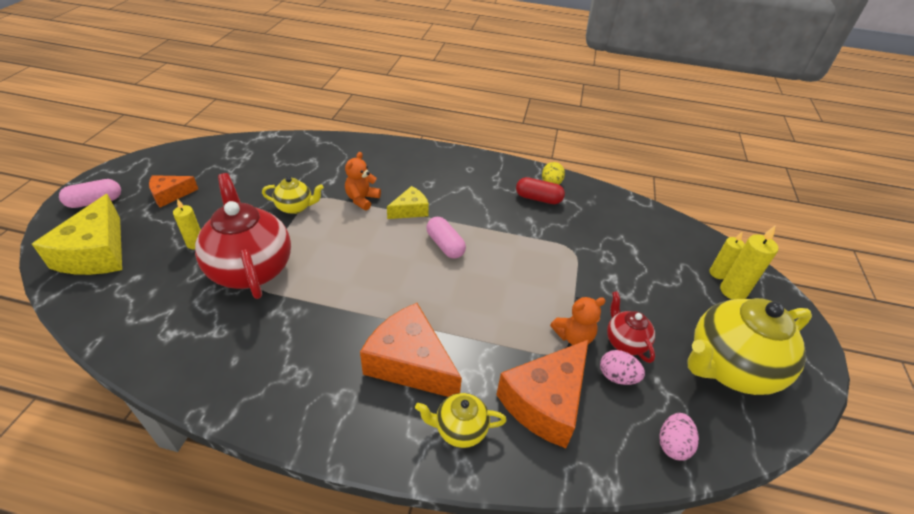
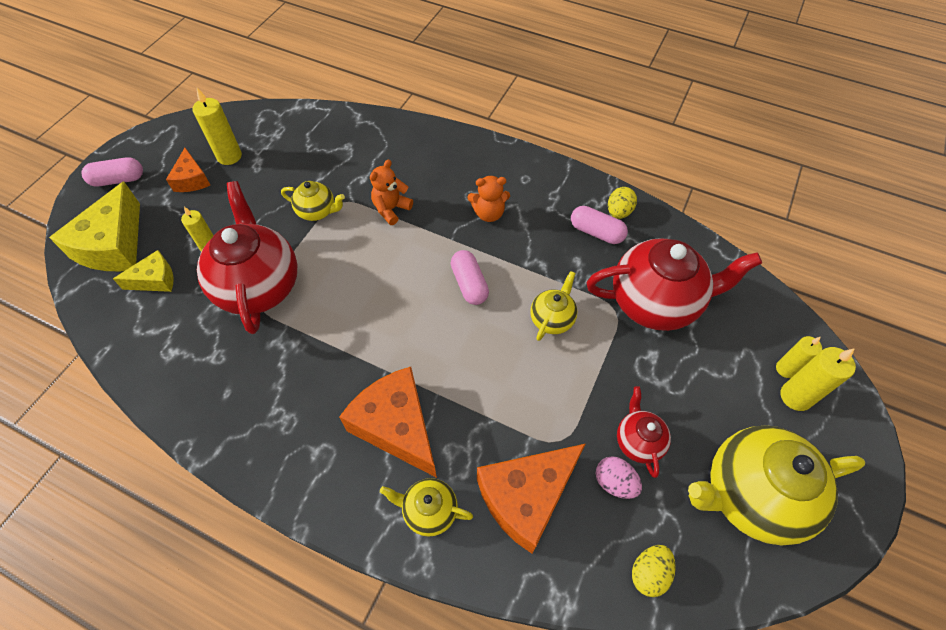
camera: 15 degrees right, 15 degrees up
(170, 195) = (192, 179): orange cheese -> orange cheese turned 90 degrees counterclockwise
(204, 175) = (229, 156): none -> yellow candle
(410, 210) = (441, 231): yellow cheese -> yellow cheese (155, 279)
(523, 262) = (552, 319): none -> yellow teapot
(538, 198) = (596, 232): red capsule -> pink capsule
(573, 336) = (581, 424): orange teddy bear -> orange teddy bear (488, 213)
(601, 241) = (655, 303): none -> red teapot
(672, 444) = (649, 573): pink egg -> yellow egg

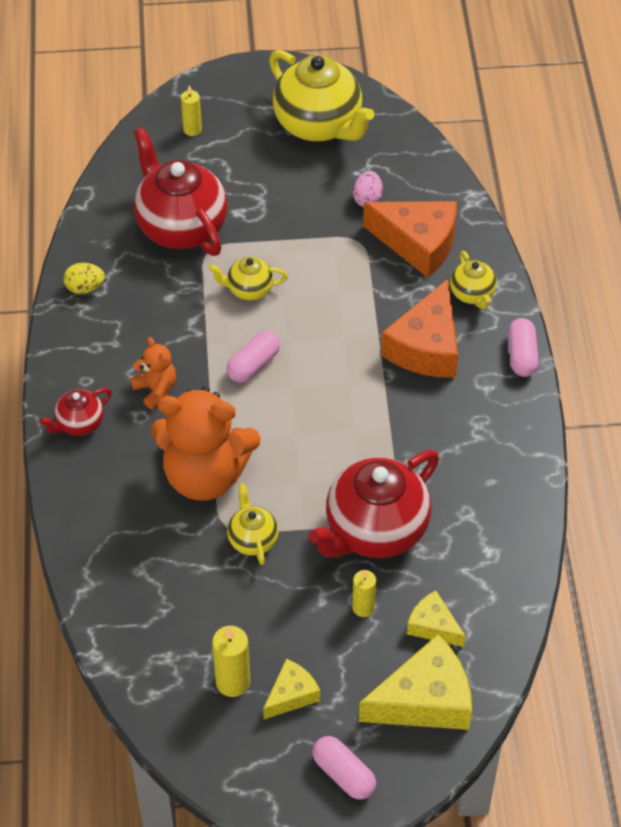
camera: 120 degrees left, 5 degrees down
(192, 179) = (291, 695): orange cheese -> yellow cheese
(391, 209) = (205, 475): orange teddy bear -> orange teddy bear, size x2.14
(596, 232) = (124, 295): pink capsule -> pink capsule (522, 355)
(638, 441) = (324, 196): red teapot -> red teapot (79, 424)
(649, 573) = (417, 161): yellow egg -> none
(795, 396) = (215, 119): yellow candle -> none

